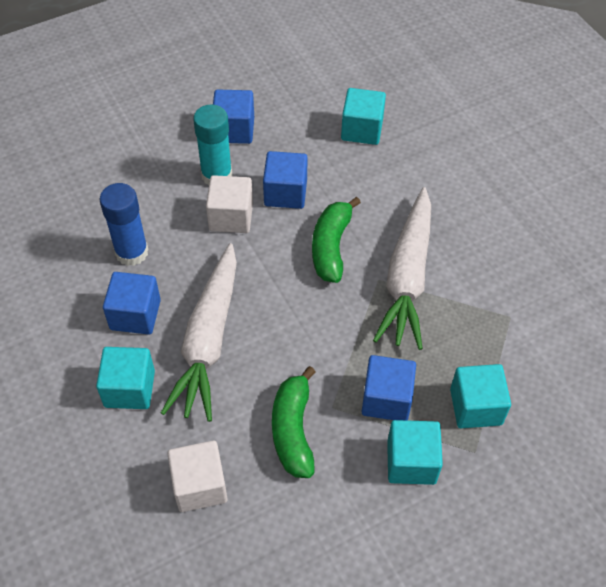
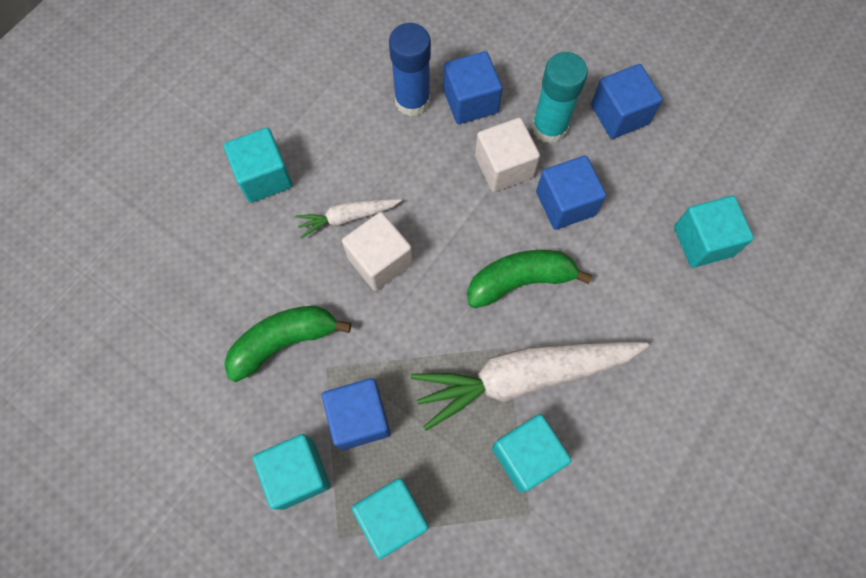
camera: 65 degrees right, 15 degrees up
(135, 315) = (344, 140): blue cube -> blue cube (470, 101)
(199, 485) = (192, 285): white cube -> white cube (380, 260)
(208, 340) = (348, 217): white carrot -> white carrot, size x0.49
(467, 300) = (526, 456): none -> turquoise cube

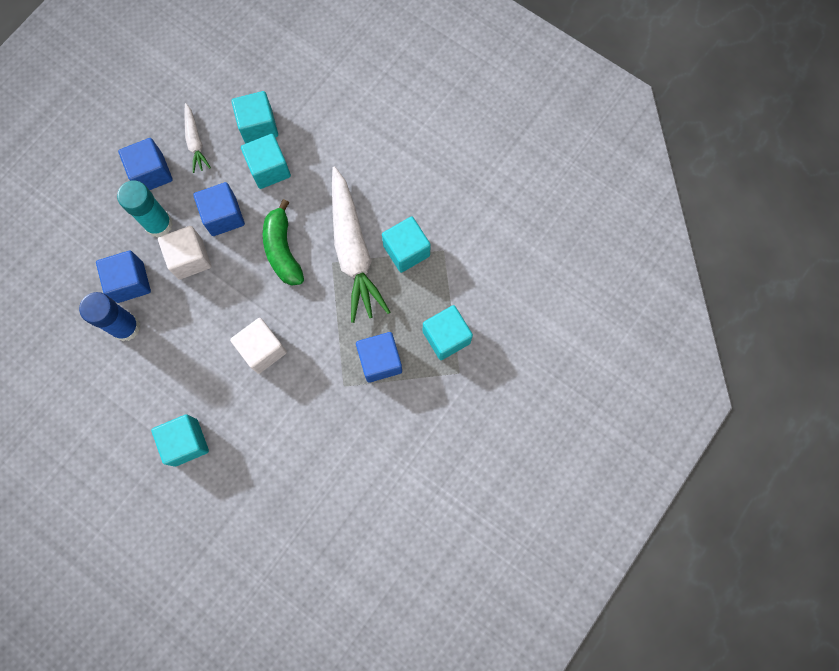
camera: 90 degrees left, 5 degrees up
(284, 342) = (323, 417): green banana -> none
(297, 474) = (418, 402): turquoise cube -> turquoise cube (269, 169)
(348, 217) = (225, 374): white carrot -> white carrot (195, 142)

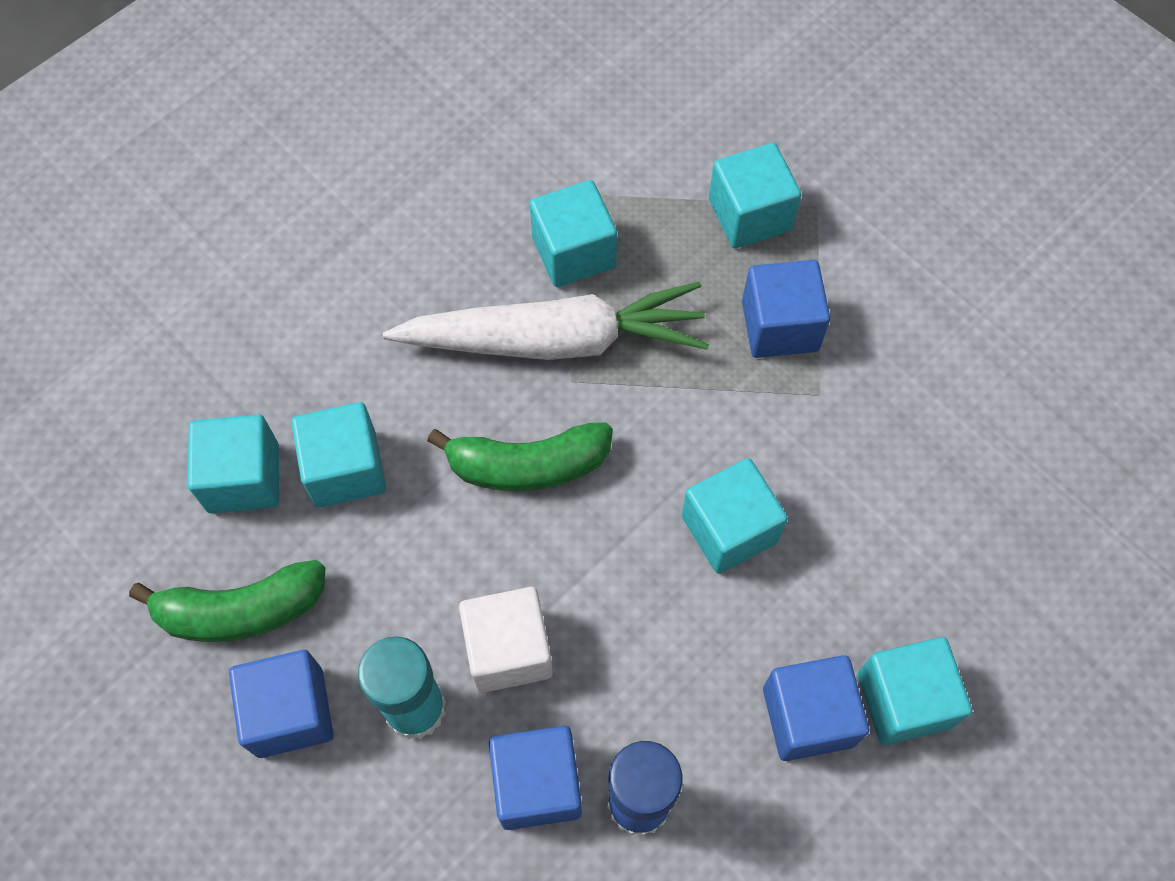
camera: 80 degrees left, 10 degrees down
(195, 142) = (241, 610): white carrot -> green banana
(223, 216) = (428, 571): blue cube -> blue cube (808, 716)
(262, 350) = (729, 529): white cube -> turquoise cube

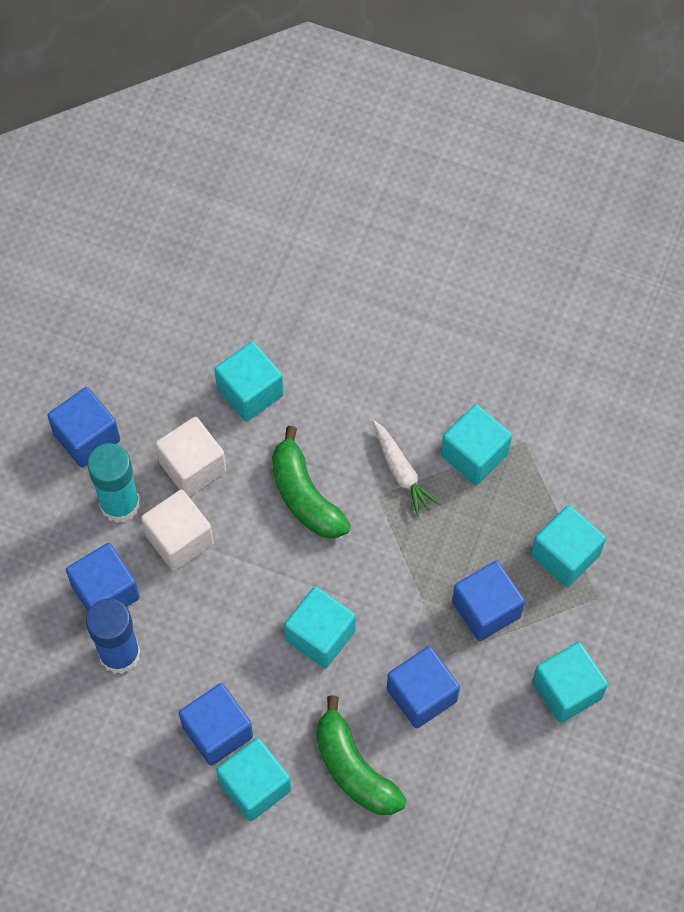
camera: 65 degrees right, 0 degrees up
(241, 610) = (134, 380): green banana -> green banana (354, 769)
(243, 478) = (216, 338): turquoise cube -> turquoise cube (567, 690)
(412, 587) = (192, 466): none -> white cube
(554, 340) = (401, 472): white carrot -> white carrot, size x0.49
(860, 444) = (421, 695): none -> blue cube

